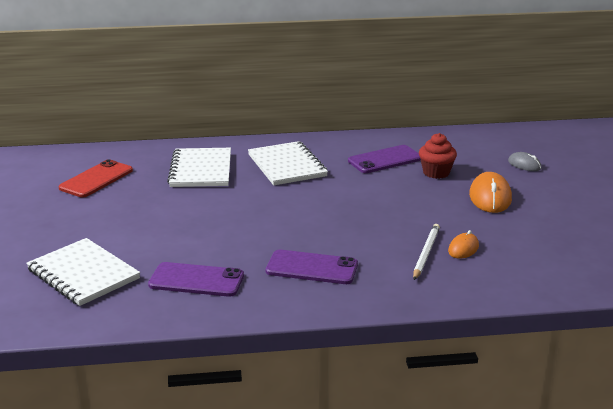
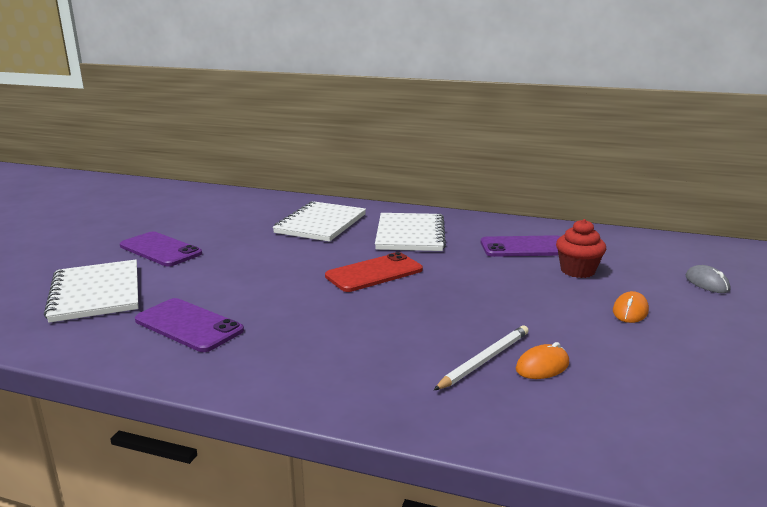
camera: 25 degrees right, 5 degrees down
(96, 179) = (219, 215): red phone -> red phone (374, 273)
(312, 268) = (325, 343): purple phone -> purple phone (160, 250)
(490, 197) = (630, 311): orange mouse -> orange mouse, size x0.58

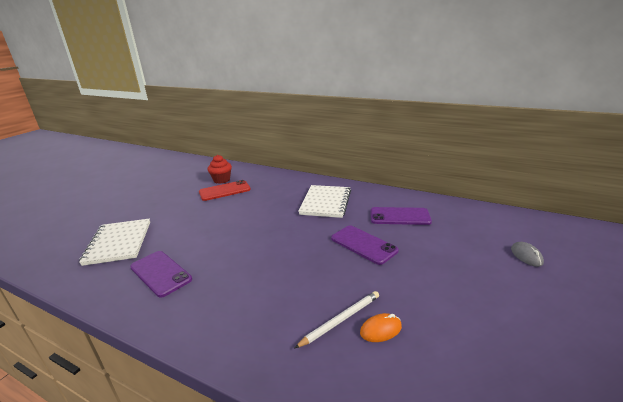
camera: 10 degrees right, 5 degrees up
(160, 250) = (169, 209): purple phone -> purple phone (363, 244)
(321, 224) = (272, 192): white notebook -> none
(374, 273) = (291, 234): red phone -> red phone (225, 191)
(577, 271) = (431, 239): red cupcake -> red cupcake (221, 180)
(630, 311) = (460, 280): orange mouse -> none

